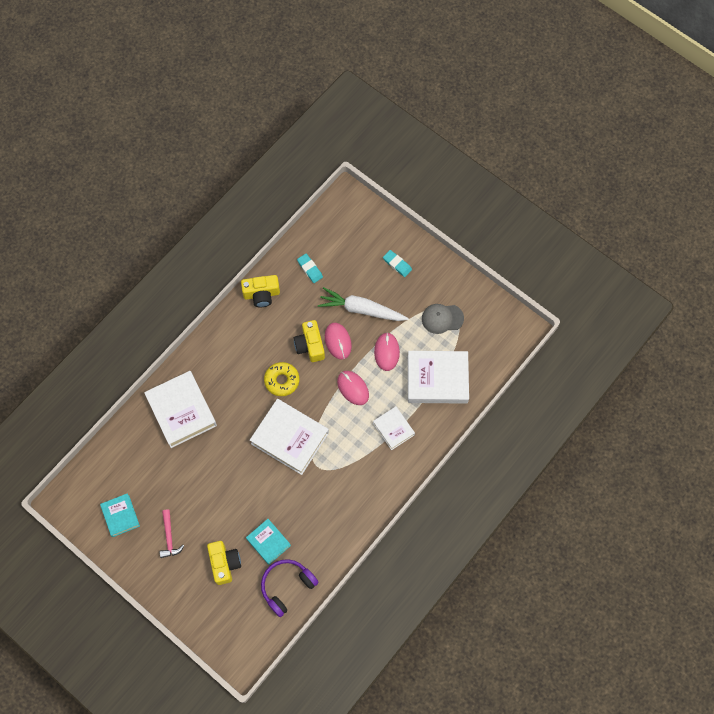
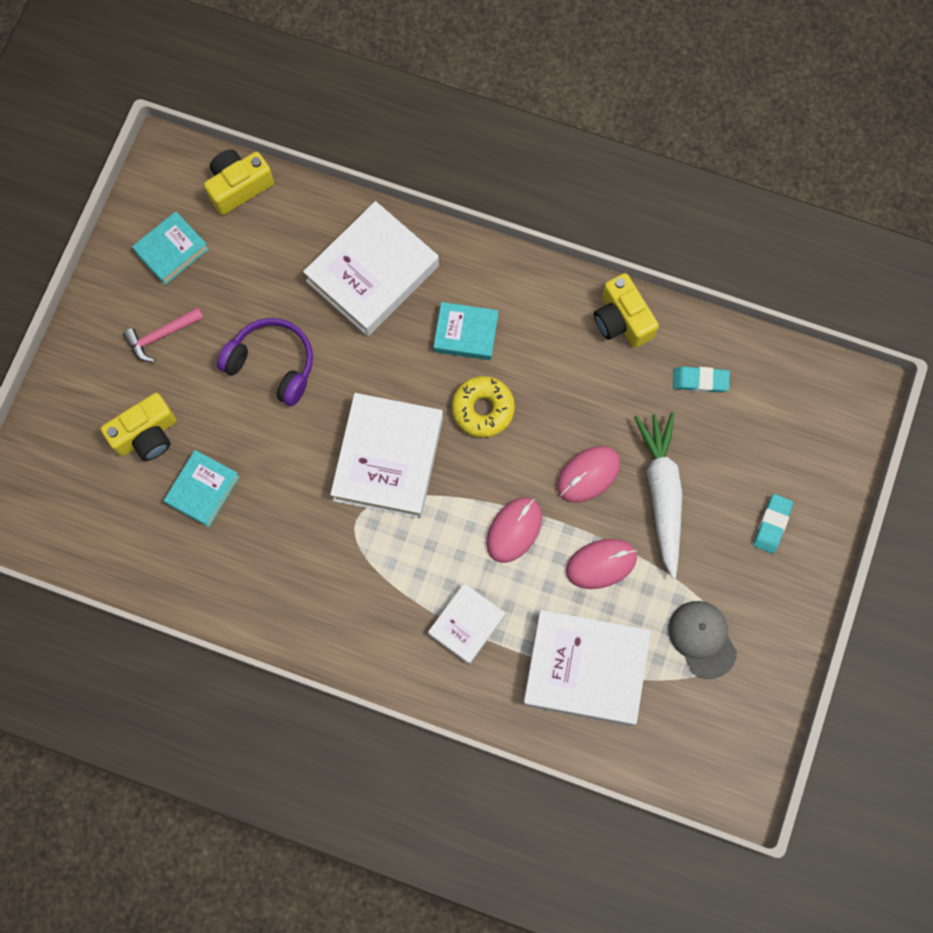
camera: 70 degrees right, 5 degrees up
(236, 374) = (466, 333): none -> turquoise book
(287, 586) = (140, 546): purple headphones -> purple headphones (272, 364)
(310, 269) = (700, 381): turquoise eraser -> turquoise eraser turned 60 degrees clockwise
(310, 345) = (562, 432): yellow camera -> yellow camera (239, 187)
(437, 379) = (585, 669): white book -> white book turned 60 degrees counterclockwise

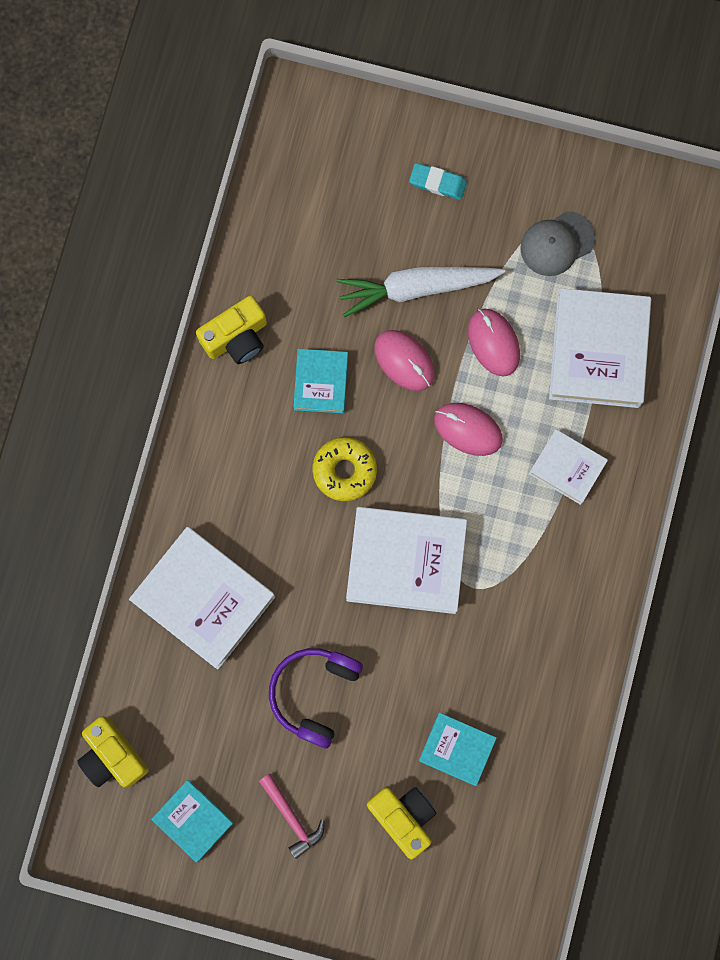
camera: 95 degrees left, 5 degrees up
(466, 333) = (264, 495): turquoise book -> turquoise book (321, 382)
(700, 381) = (295, 257): turquoise eraser -> none

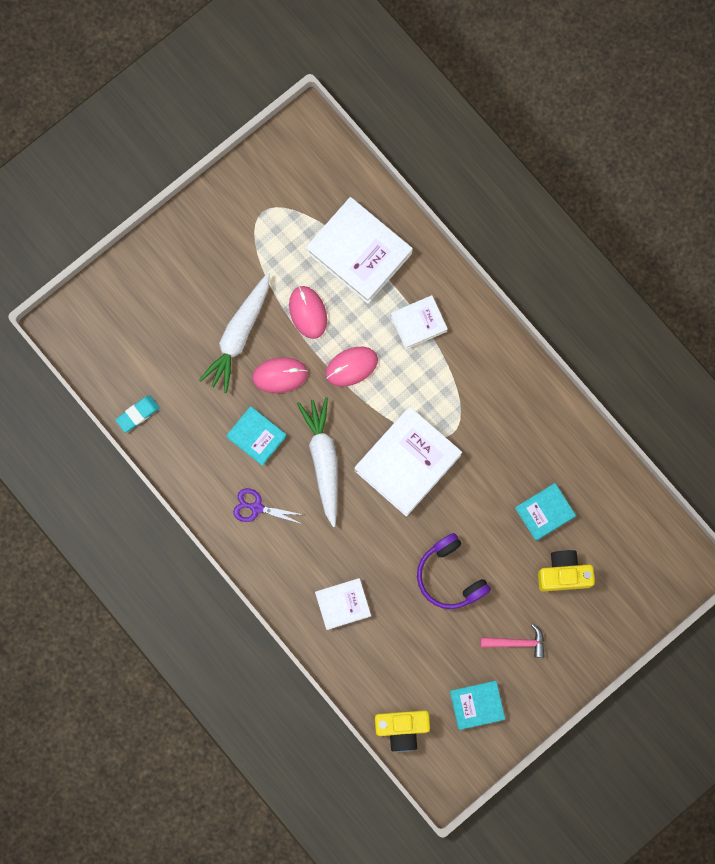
camera: 55 degrees left, 0 degrees up
(204, 599) = (343, 604): white book -> white book, size x0.55
(236, 337) = (189, 469): yellow camera -> none
(245, 436) = (257, 507): none -> purple scissors
(344, 470) = (323, 461): yellow donut -> white carrot
(437, 183) = (180, 274): turquoise eraser -> turquoise eraser (137, 414)
(493, 343) = (308, 312): pink mouse -> pink mouse turned 60 degrees clockwise
(557, 243) = (272, 229): grey cap -> none

